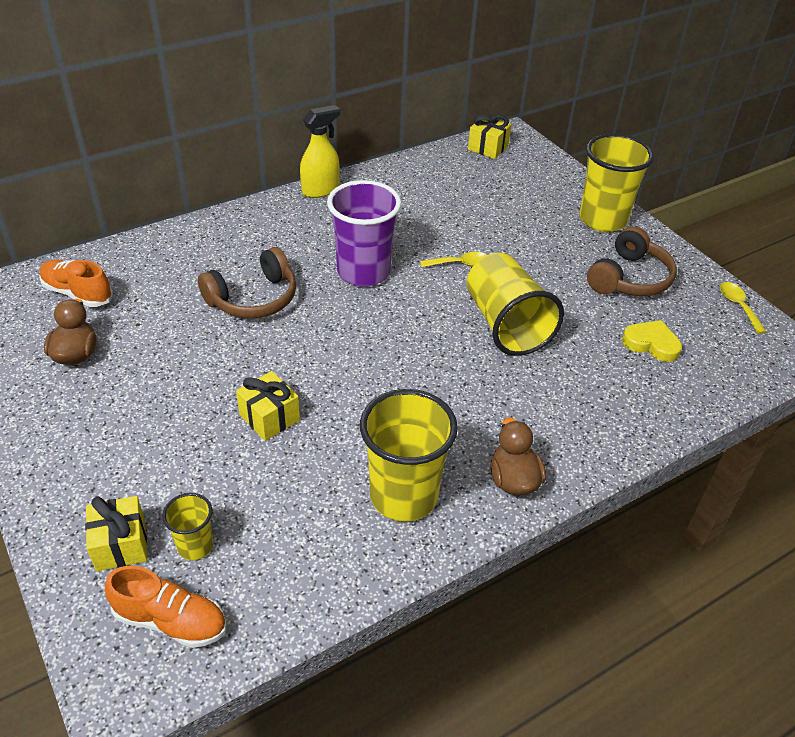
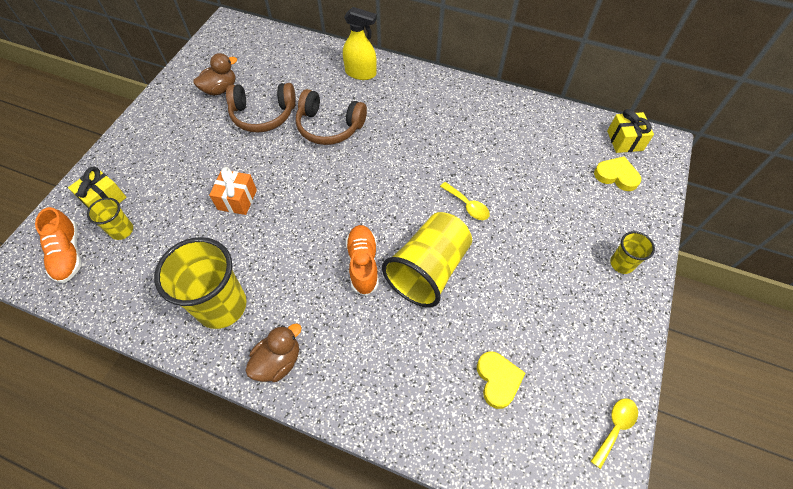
camera: 55 degrees right, 15 degrees up
(77, 293) = (266, 56): orange shoe -> orange shoe (363, 264)
(269, 417) = (237, 199): yellow gift -> orange gift
(320, 190) = (465, 87): yellow spray bottle -> yellow spray bottle (361, 73)
(363, 272) = (405, 160): purple cup -> none
(518, 172) = (616, 176): none -> yellow heart
(602, 220) = (621, 264): yellow cup -> yellow cup, size x0.50
(629, 278) = (564, 322): brown headphones -> brown headphones (263, 115)

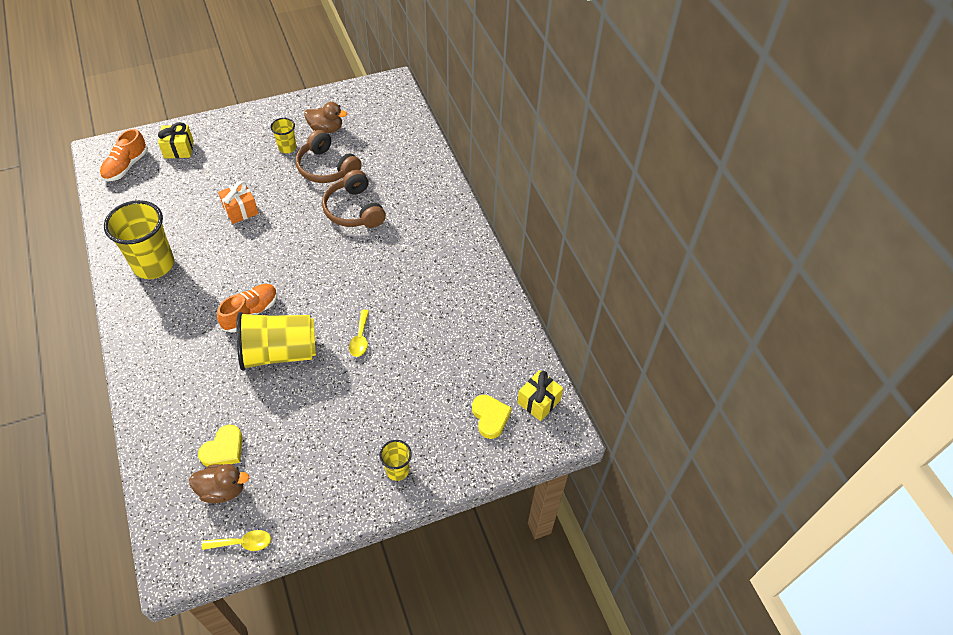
camera: 45 degrees right, 5 degrees down
(122, 230) = (164, 176): yellow cup -> yellow cup (287, 148)
(278, 361) = (139, 321): brown duck -> brown duck (223, 490)
(361, 73) = (427, 189): yellow spray bottle -> none

